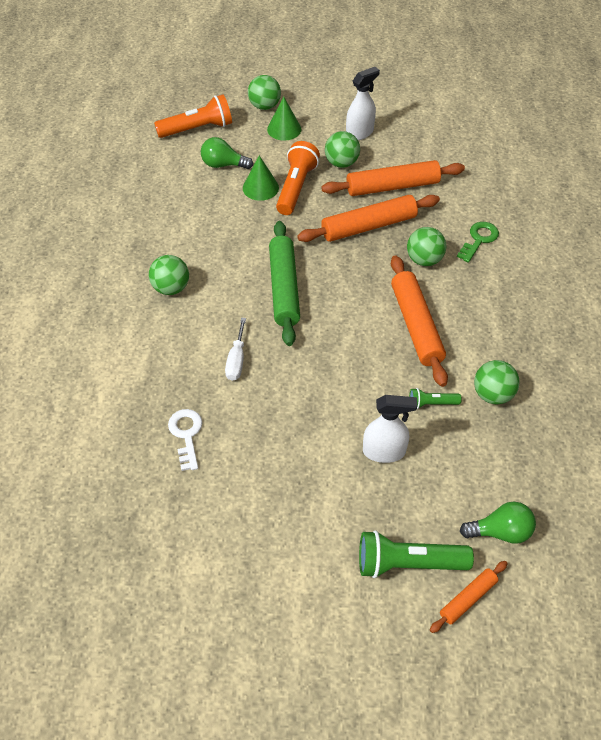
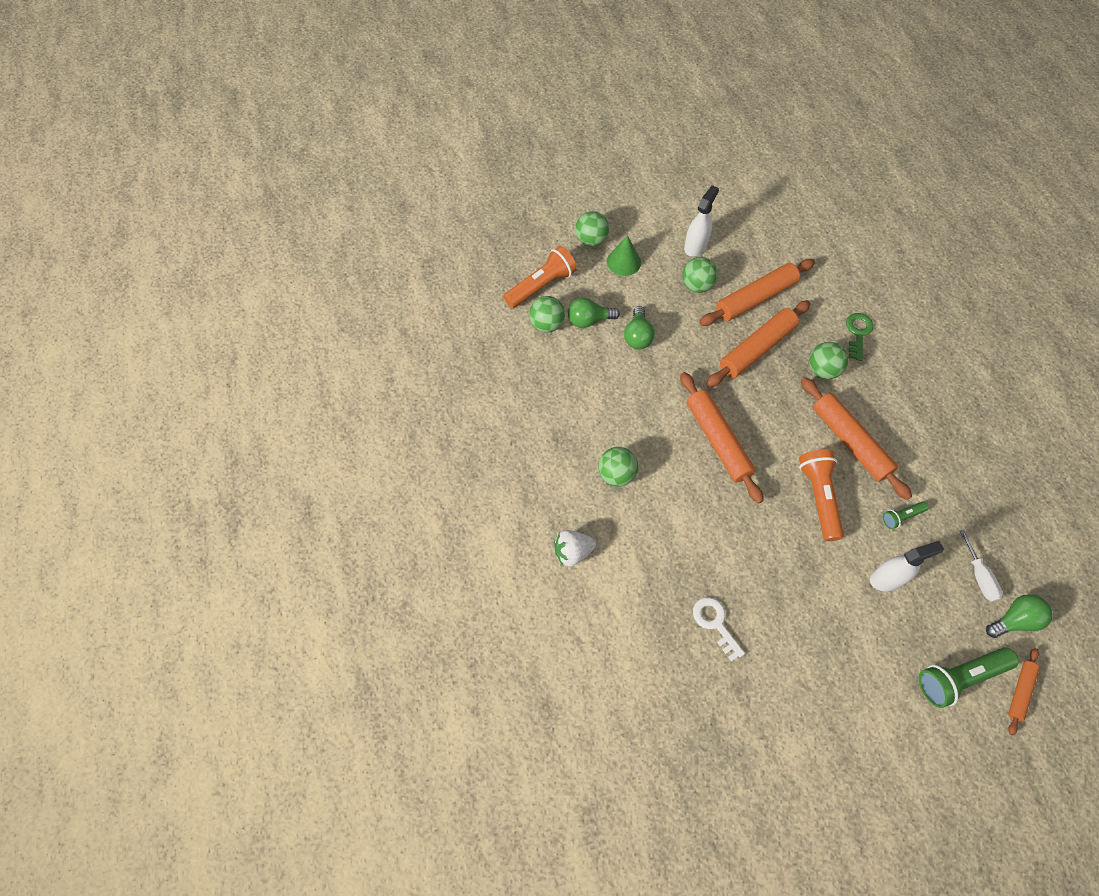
camera: 20 degrees left, 10 degrees up
(91, 337) = (572, 552): none -> white strawberry
(236, 360) = (716, 531): white screwdriver -> white screwdriver (979, 576)
(260, 188) = (638, 336): green cone -> green light bulb
(284, 288) = (718, 440): green rolling pin -> orange rolling pin
(296, 187) = (670, 326): orange flashlight -> orange flashlight (819, 497)
(492, 394) = (945, 490): green ball -> green ball (547, 324)

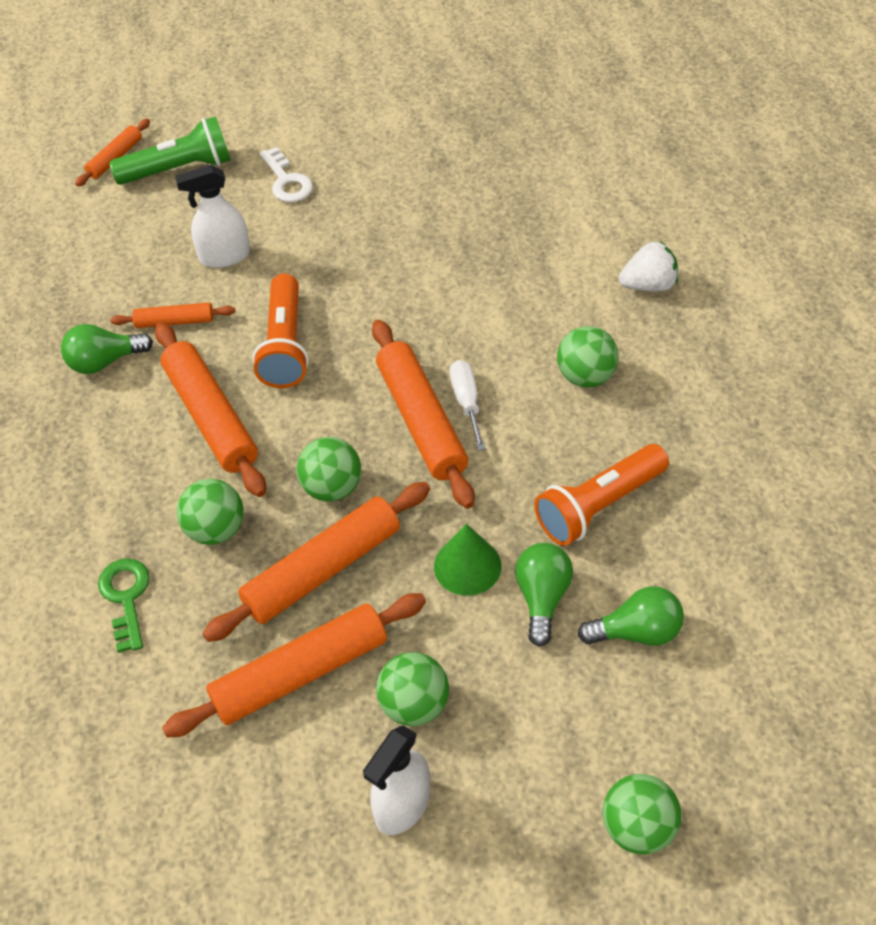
camera: 175 degrees left, 10 degrees down
(541, 286) = (739, 711): orange flashlight -> orange flashlight (598, 505)
(547, 324) = (719, 625): green ball -> green ball (332, 487)
(624, 262) = (564, 767): green cone -> green cone (467, 566)
(715, 623) = (462, 215): white key -> white key (287, 181)
(858, 333) = (126, 597): green key -> green key turned 150 degrees clockwise
(901, 516) = (174, 321): green flashlight -> orange rolling pin
(979, 576) = (103, 258): white screwdriver -> white screwdriver (467, 402)
(1014, 620) = (83, 217): green light bulb -> green light bulb (104, 361)

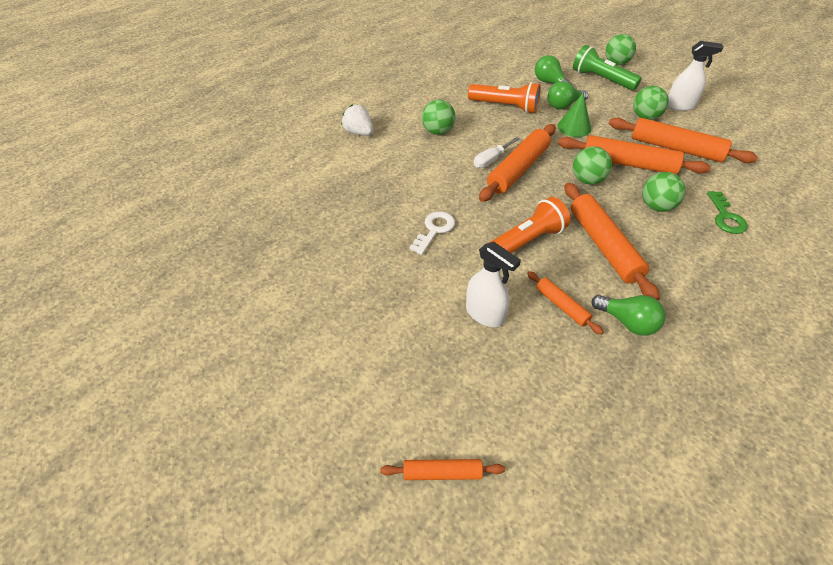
camera: 125 degrees left, 5 degrees down
(126, 597) = (726, 217): green key -> green key turned 45 degrees counterclockwise
(179, 169) = (420, 406): green flashlight -> green flashlight (601, 79)
(211, 417) = (604, 246): orange rolling pin -> orange rolling pin turned 45 degrees counterclockwise
(287, 181) = (383, 321): white key -> white key (434, 230)

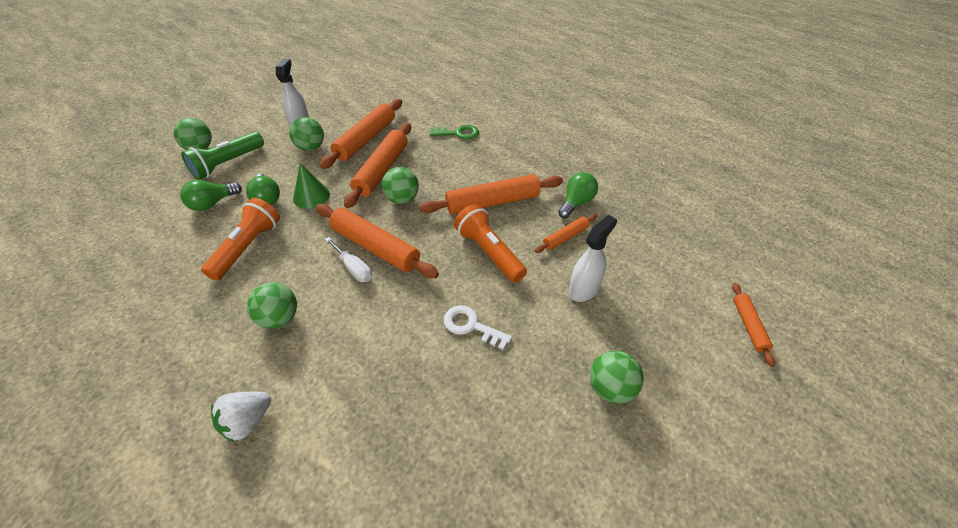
camera: 90 degrees left, 0 degrees up
(656, 207) = (444, 165): green ball -> green ball (611, 388)

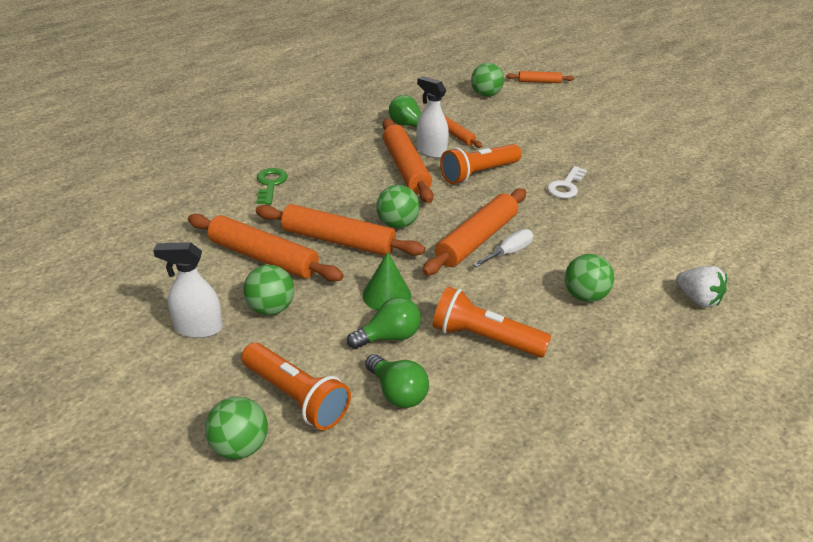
camera: 90 degrees left, 10 degrees down
(227, 164) = (296, 397): green flashlight -> orange flashlight
(584, 289) = (516, 134): white spray bottle -> white spray bottle (431, 151)
(611, 388) = (605, 134): green ball -> green ball (486, 95)

